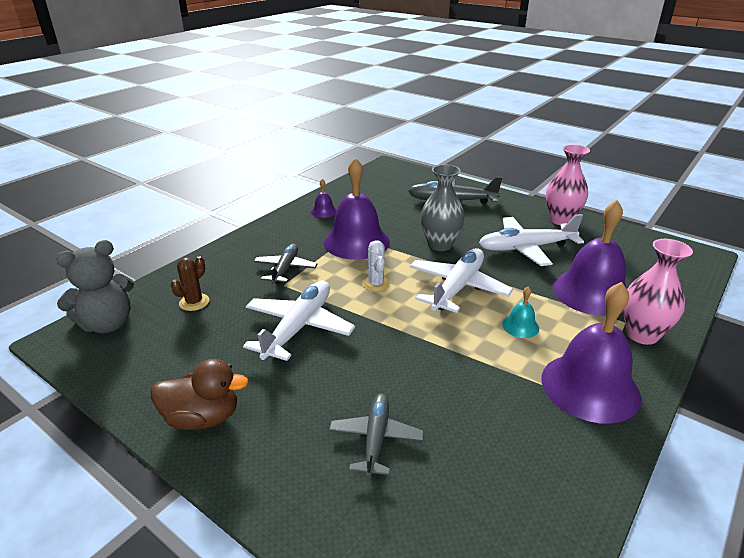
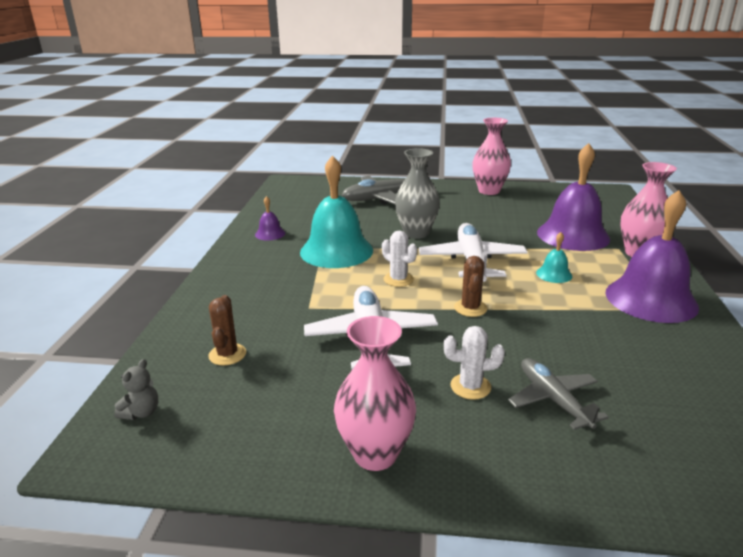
camera: 30 degrees left, 5 degrees down
(108, 324) = (141, 412): grey teddy bear -> grey teddy bear, size x0.46
(202, 418) = (375, 454): brown duck -> pink vase
(285, 269) = (293, 293): grey plane -> none
(325, 398) = (470, 386): none -> white cactus
(356, 242) = (336, 251): purple bell -> turquoise bell
(404, 331) = (470, 308): none -> brown cactus
(526, 248) = (488, 217): white plane -> none

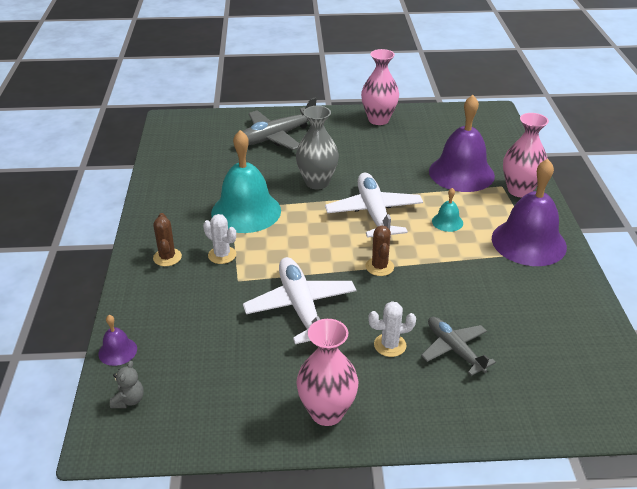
camera: 10 degrees left, 10 degrees up
(227, 354) = (181, 337): brown cactus -> brown cactus (167, 257)
(270, 234) = (175, 195): purple bell -> purple bell (117, 351)
(398, 279) = (311, 241): white cactus -> white cactus (222, 255)

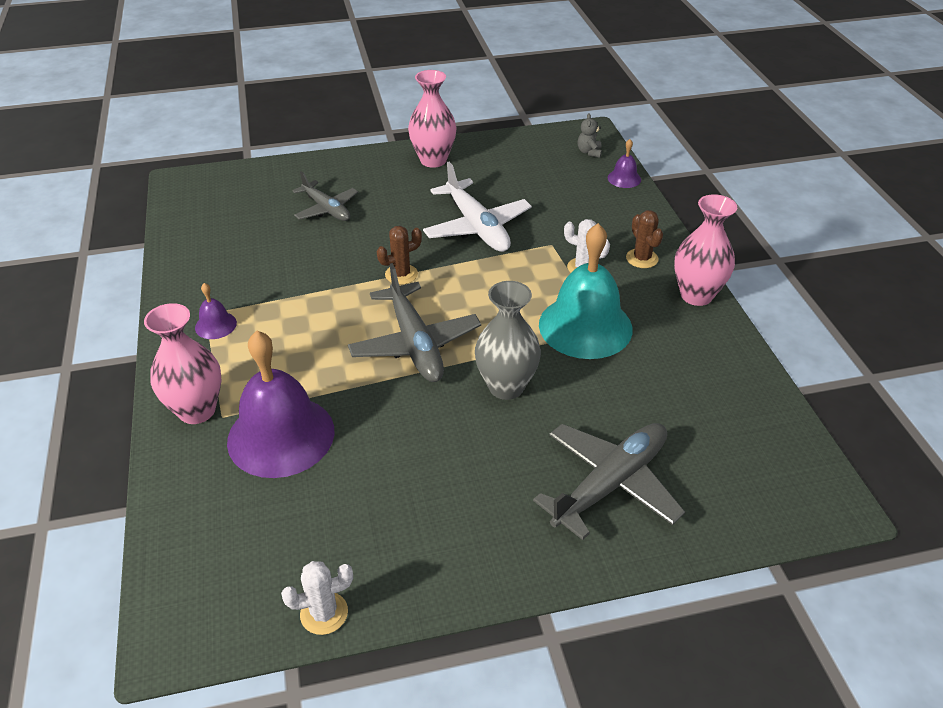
camera: 170 degrees right, 5 degrees up
(374, 213) = (415, 343): white plane -> grey plane
(378, 120) = (428, 566): pink vase -> pink vase (696, 295)
(379, 267) = (401, 274): brown cactus -> brown cactus turned 75 degrees clockwise
(390, 345) = (386, 206): white cactus -> white cactus (324, 613)
(447, 222) = (316, 342): turquoise bell -> none
(528, 242) = (215, 325): purple bell -> purple bell, size x0.44

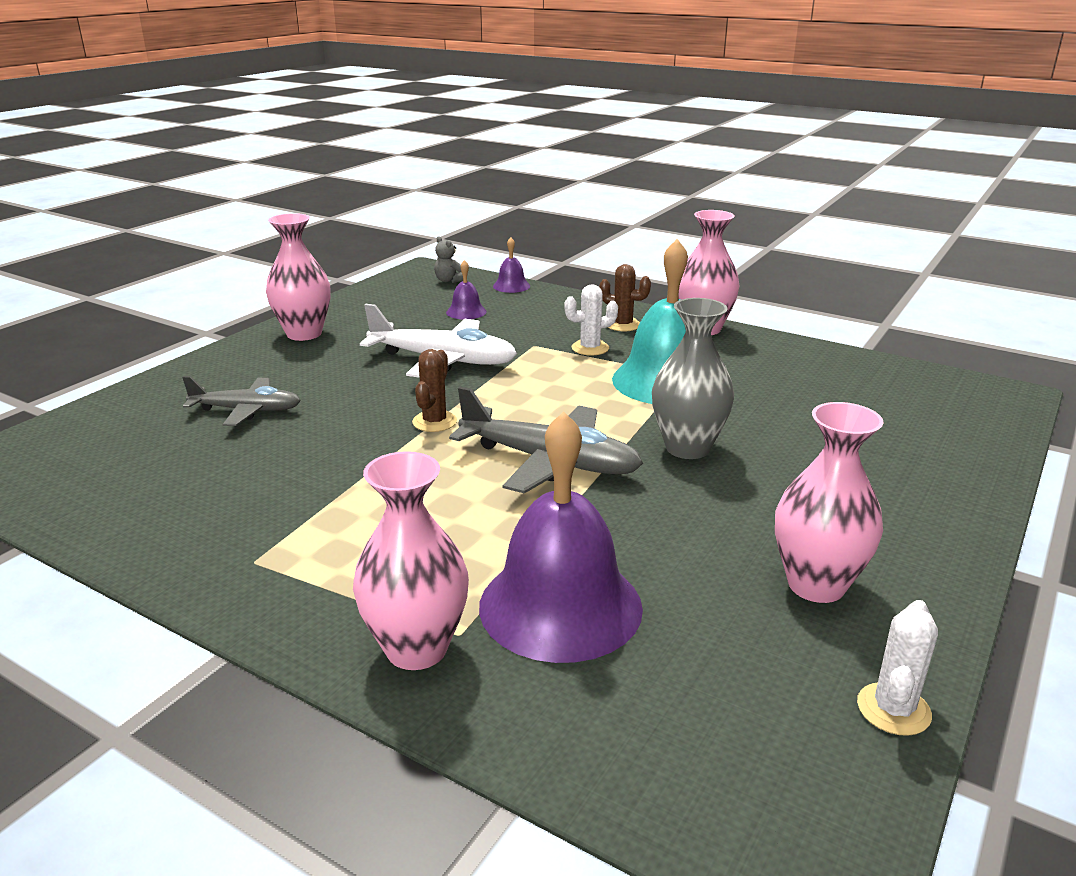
camera: 45 degrees left, 15 degrees down
(215, 325) = (288, 563): purple bell -> purple bell (466, 312)
(412, 524) = (816, 585): none -> pink vase
(610, 484) = (882, 462): grey plane -> none

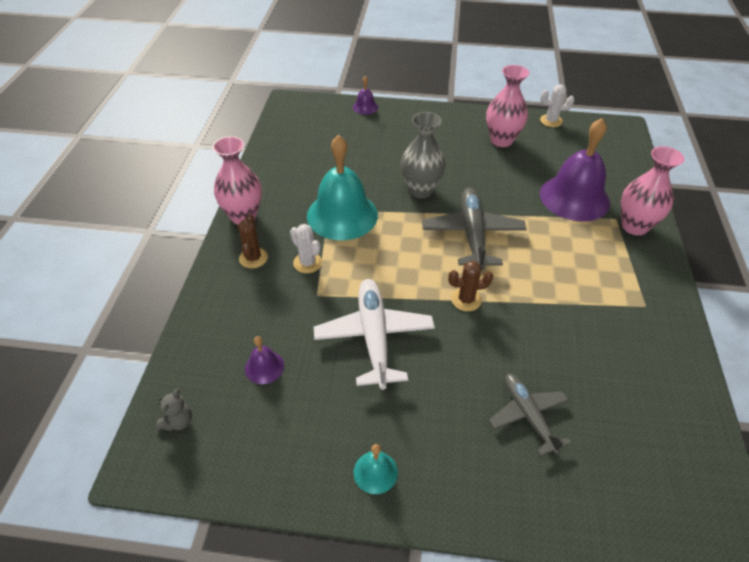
camera: 115 degrees left, 20 degrees up
(304, 334) = (375, 472): pink vase -> turquoise bell
(511, 286) = (180, 361): purple bell -> purple bell (365, 107)

